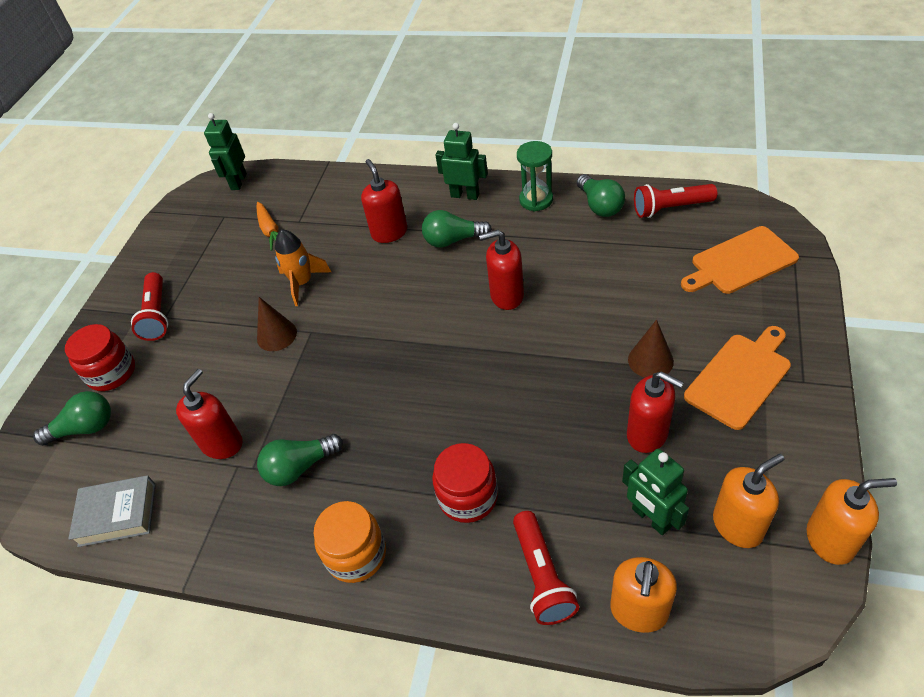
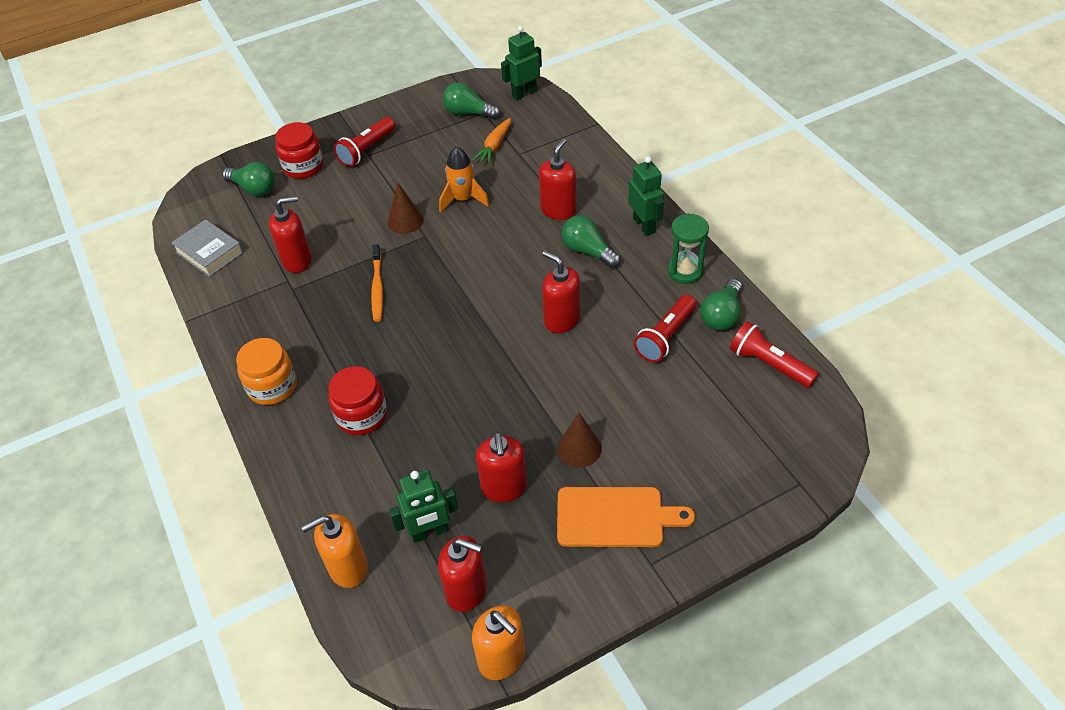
camera: 45 degrees right, 0 degrees up
(300, 467) = (312, 312): green light bulb -> green light bulb (468, 113)
(330, 399) = (377, 288): none -> orange toothbrush
(542, 576) = (333, 496): red flashlight -> red flashlight (665, 337)
(651, 518) = (430, 532): green robot -> green robot turned 120 degrees counterclockwise
(738, 525) = (467, 590): orange soap dispenser -> red soap dispenser
(740, 262) = (751, 448): orange cutting board -> none

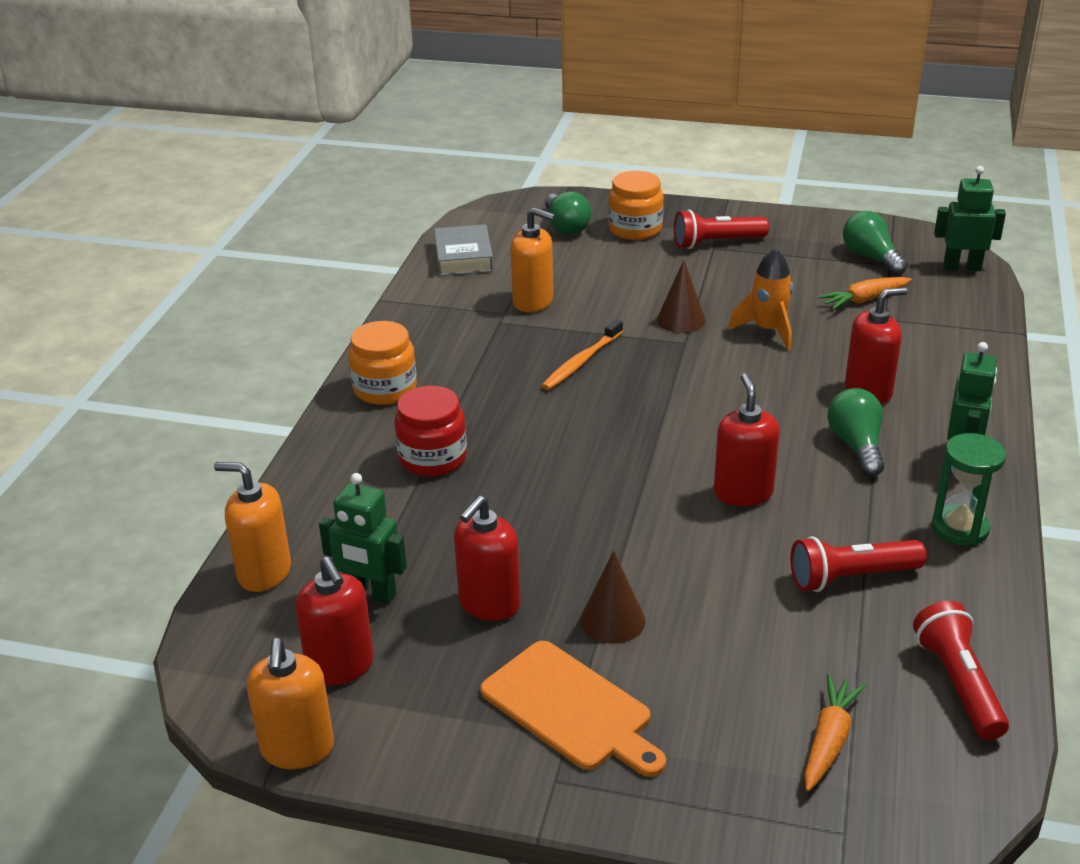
camera: 40 degrees right, 15 degrees down
(297, 260) = (533, 302): red soap dispenser -> orange soap dispenser
(303, 166) = (635, 229): red jar -> orange jar
(722, 315) = (955, 598): green light bulb -> none
(747, 439) = (829, 740): none -> orange carrot

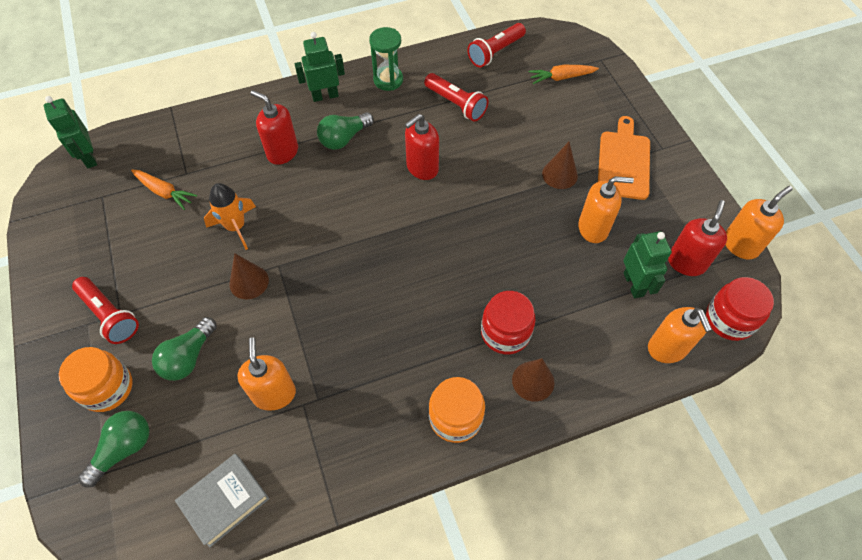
camera: 125 degrees left, 25 degrees up
(225, 654) = (729, 319): none -> red jar
(358, 452) = (533, 381): none -> brown cone
(489, 604) = (593, 228): red soap dispenser -> orange soap dispenser
(581, 362) = (341, 313): orange toothbrush -> none
(871, 258) = (95, 210): green light bulb -> green light bulb (188, 357)

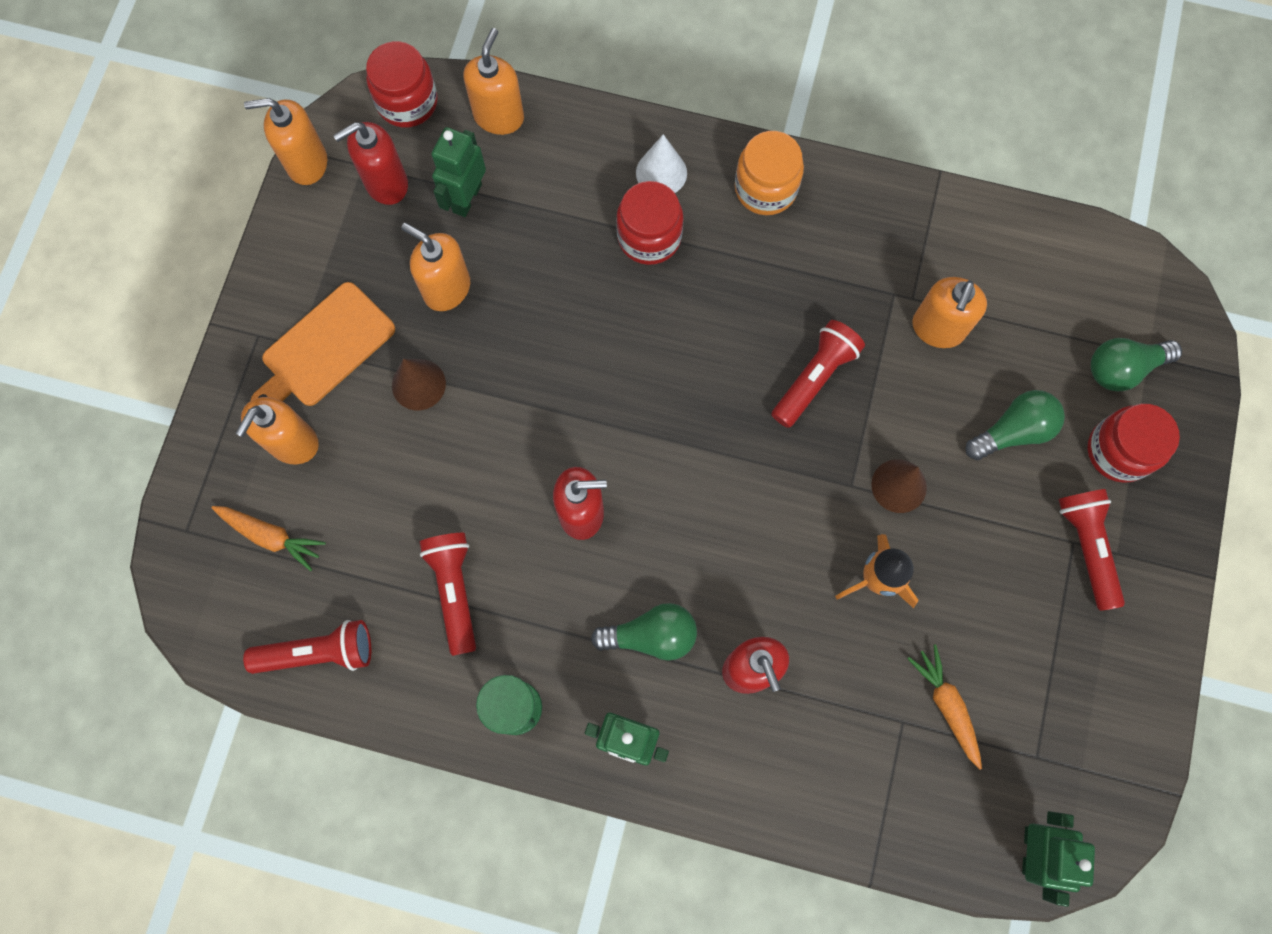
camera: 145 degrees left, 15 degrees up
(107, 388) = (1118, 451): orange jar -> red jar
(225, 501) = (1038, 253): grey book -> none
(338, 311) = (814, 378): none -> red flashlight
(533, 381) = (661, 173): brown cone -> white cone
(592, 116) = (293, 443): none -> orange soap dispenser

